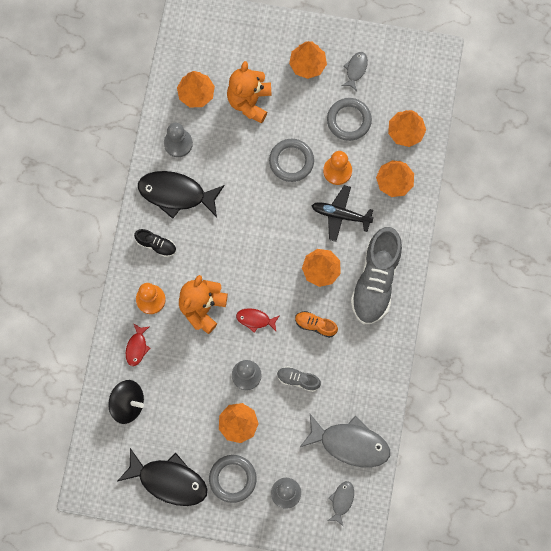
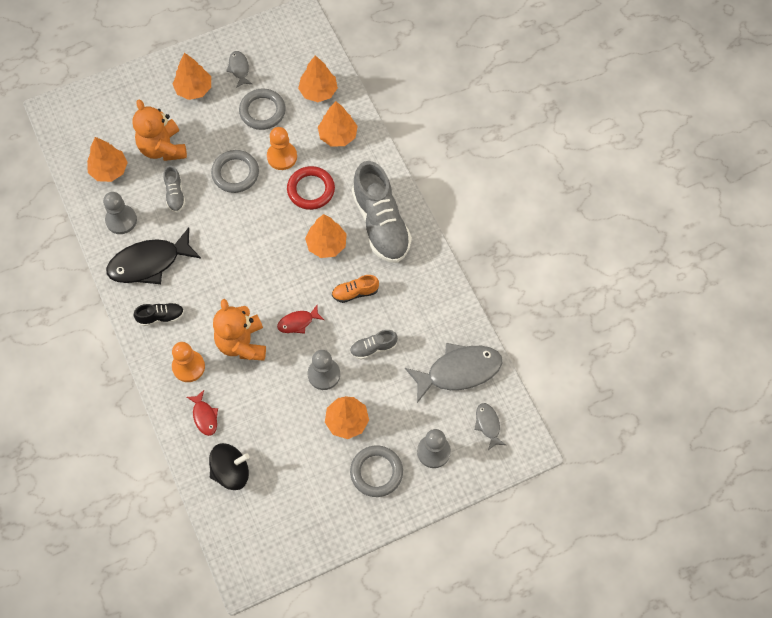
camera: 35 degrees left, 10 degrees down
(168, 480) = (318, 514): black fish -> none
(233, 149) = (175, 194): none -> grey shoe
(340, 215) = (311, 190): black plane -> red ring

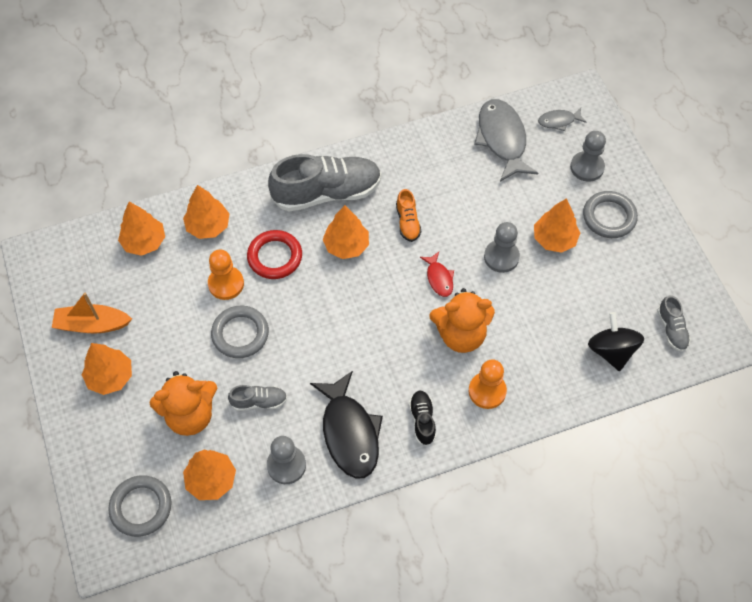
camera: 85 degrees left, 5 degrees down
(205, 416) = (547, 375): red fish -> none
(239, 69) = (92, 325): grey fish -> orange boat
(262, 111) = (159, 301): grey ring -> grey ring (141, 507)
(373, 348) = (473, 210): grey shoe -> grey shoe (671, 329)

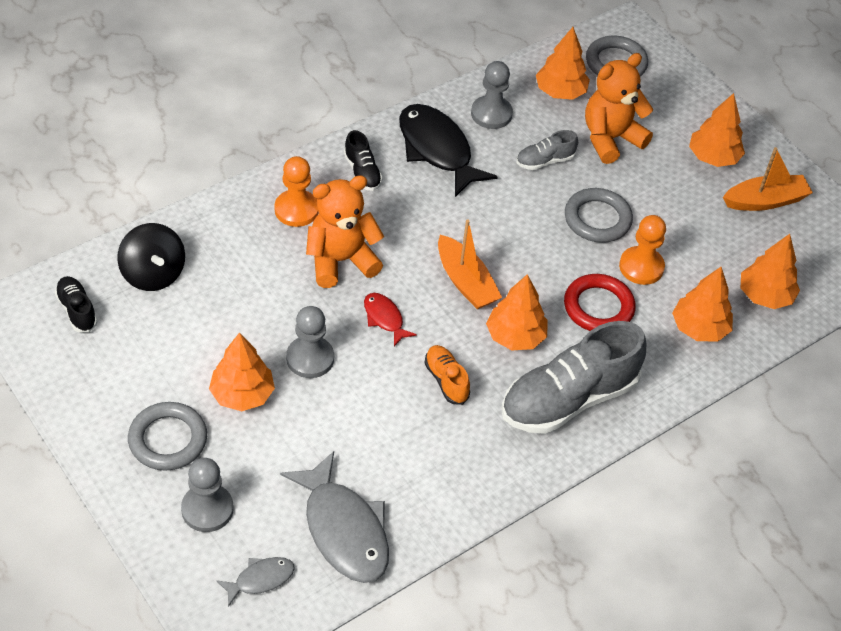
camera: 160 degrees right, 10 degrees down
(368, 297) = (465, 282): none -> orange boat
(671, 329) = (77, 310): grey shoe -> black shoe

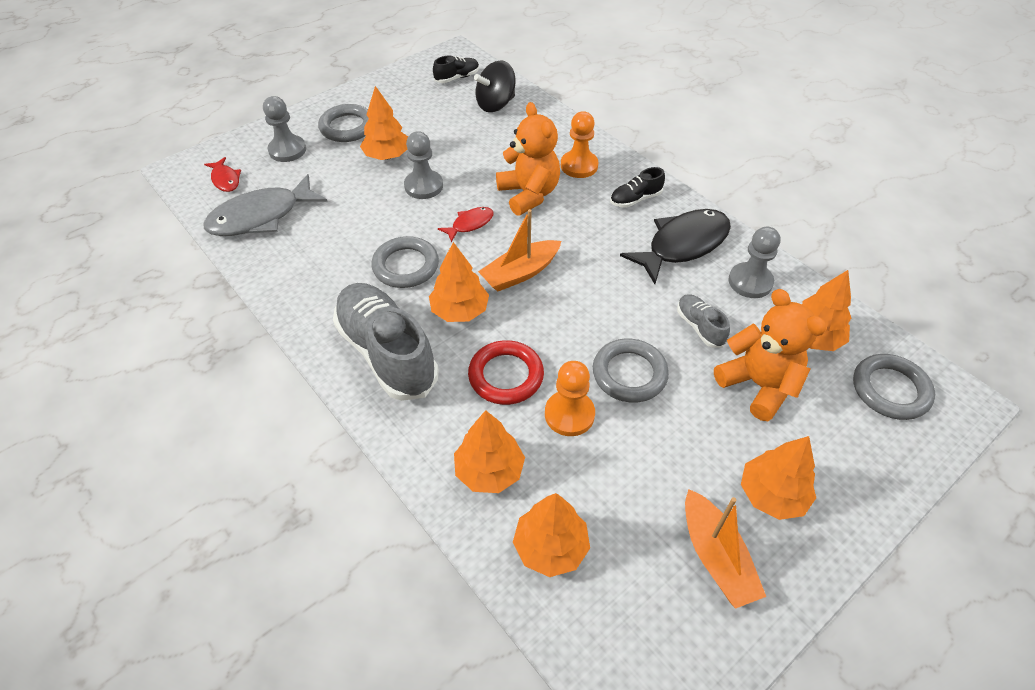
camera: 90 degrees right, 0 degrees up
(260, 579) = (225, 179): grey fish -> red fish
(446, 380) = (406, 266): orange shoe -> grey ring

